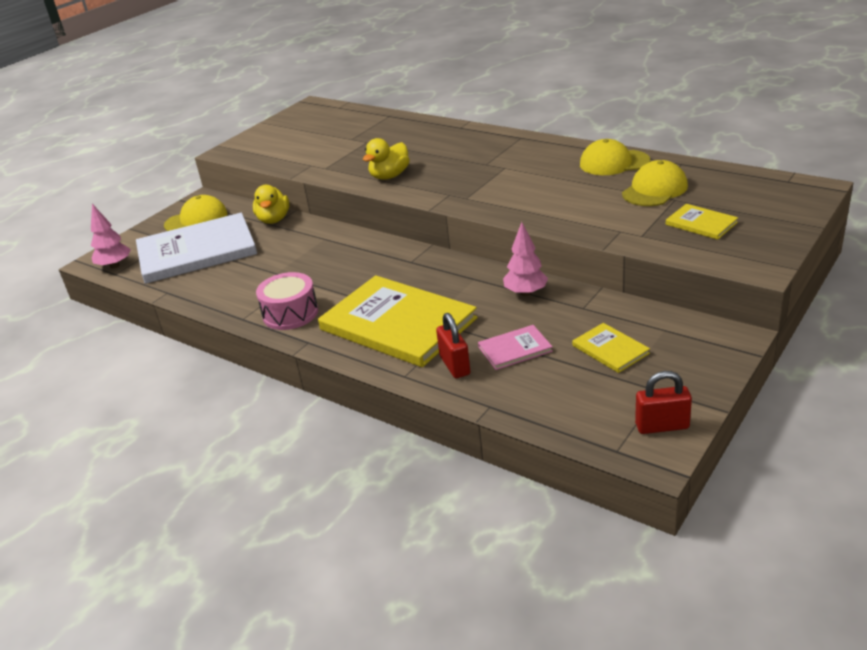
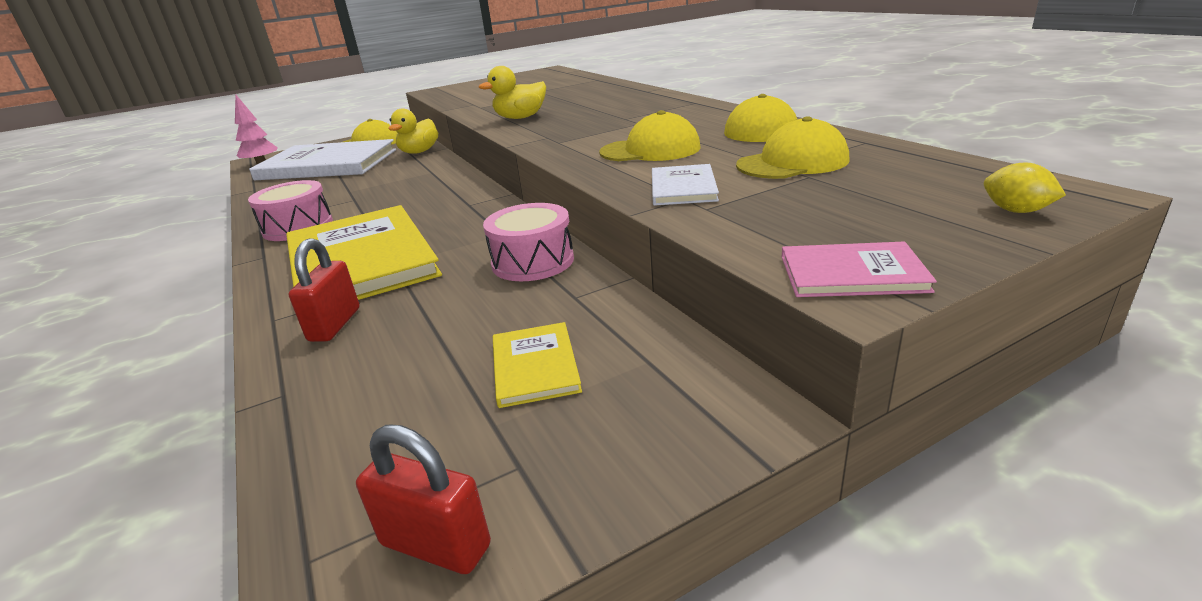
camera: 25 degrees right, 5 degrees down
(515, 349) = (424, 325): pink book -> pink book (852, 273)
(526, 293) = (533, 261): pink tree -> pink drum
(549, 194) = (650, 150): none -> yellow cap
(610, 223) = (683, 188): none -> white book
(701, 223) = (816, 209): yellow book -> none
(794, 204) = (1016, 211): none -> yellow lemon

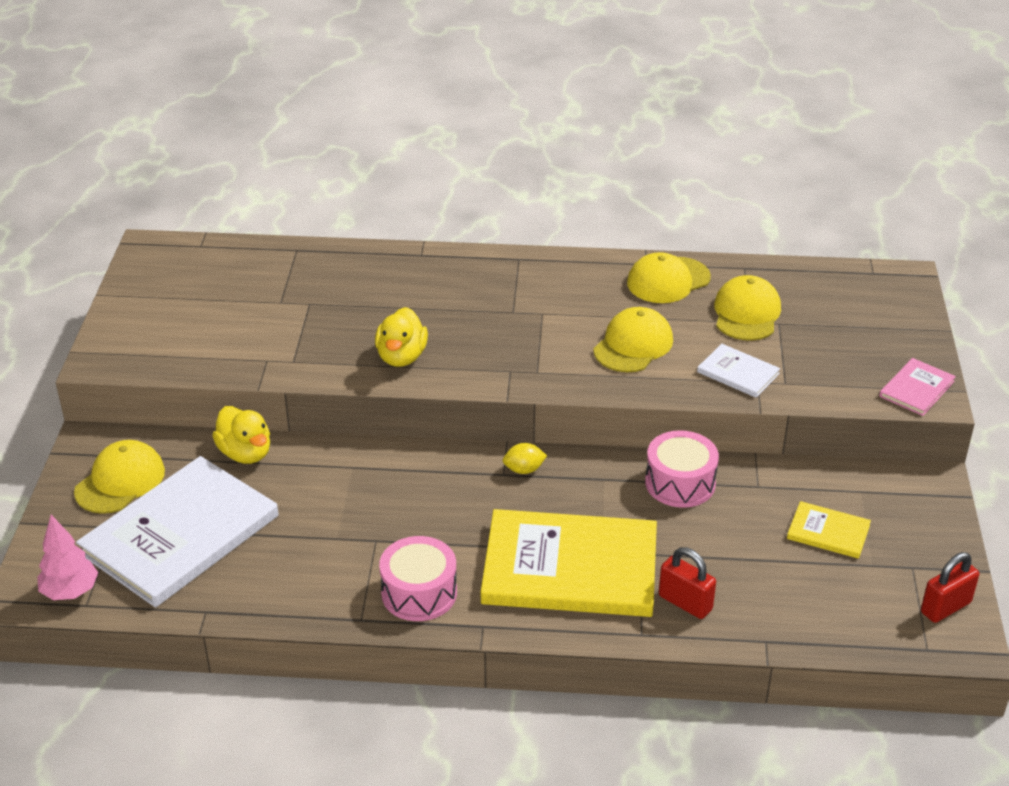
camera: 60 degrees left, 10 degrees up
(1016, 211) = (903, 305): yellow lemon -> yellow lemon (524, 470)

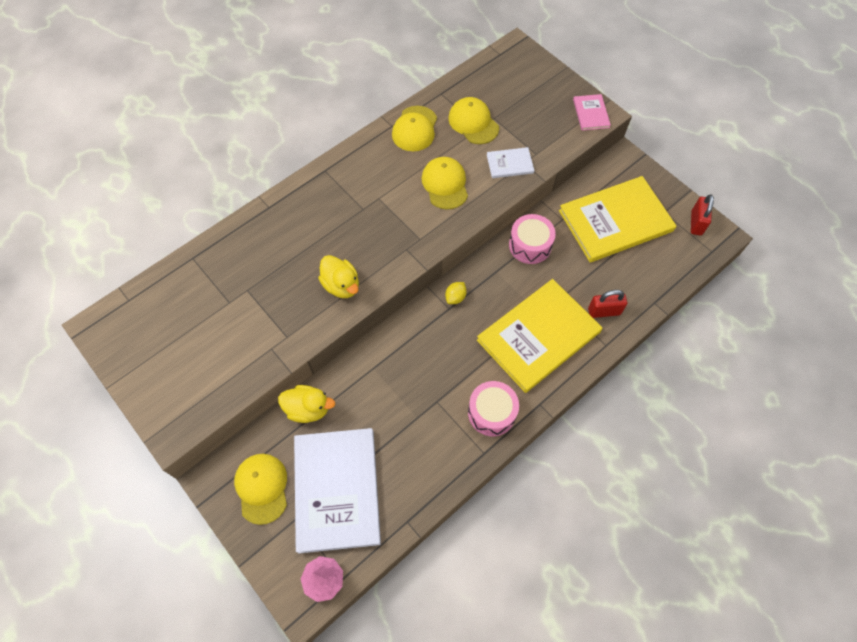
camera: 45 degrees left, 25 degrees up
(828, 532) = (615, 221): yellow book -> yellow book, size x2.25

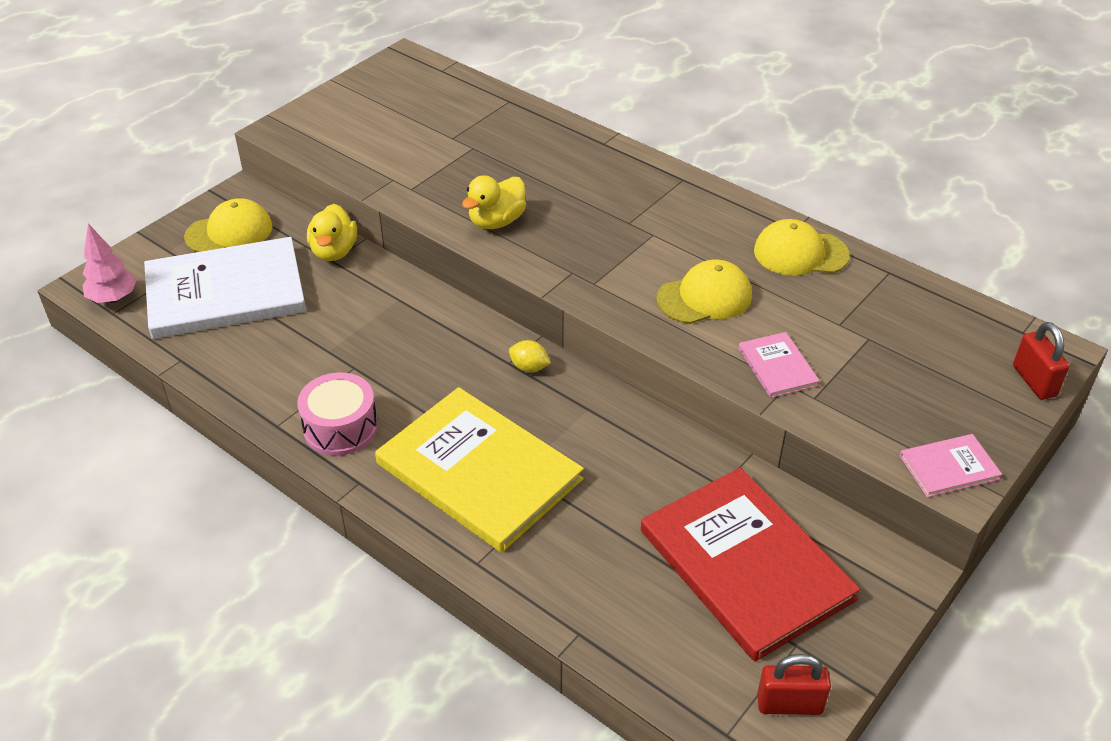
camera: 80 degrees right, 20 degrees down
(473, 123) = (845, 315): yellow cap -> none
(510, 164) = (777, 367): white book -> pink book
(530, 245) = (652, 446): pink drum -> none
(604, 311) = (543, 557): red padlock -> red padlock (1034, 381)
(615, 221) = (745, 564): yellow book -> red book

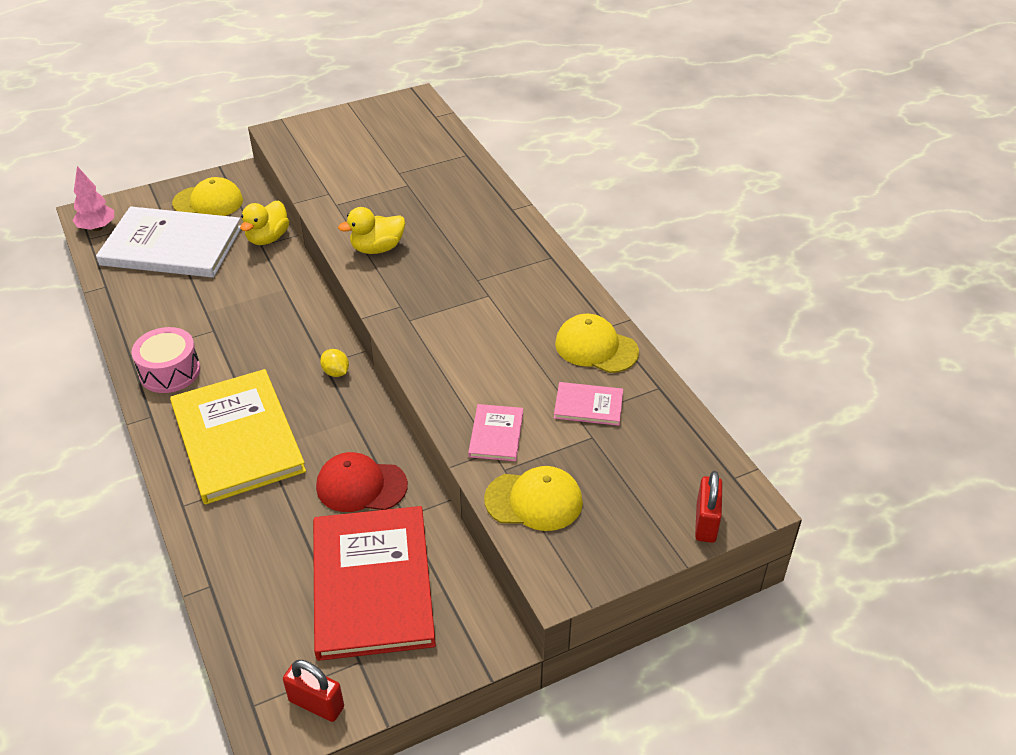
camera: 25 degrees right, 0 degrees up
(652, 472) = (361, 486): none -> red cap
(704, 297) = (486, 359): yellow cap -> yellow cap (534, 501)
(949, 467) = (566, 566): pink book -> pink book (588, 405)

